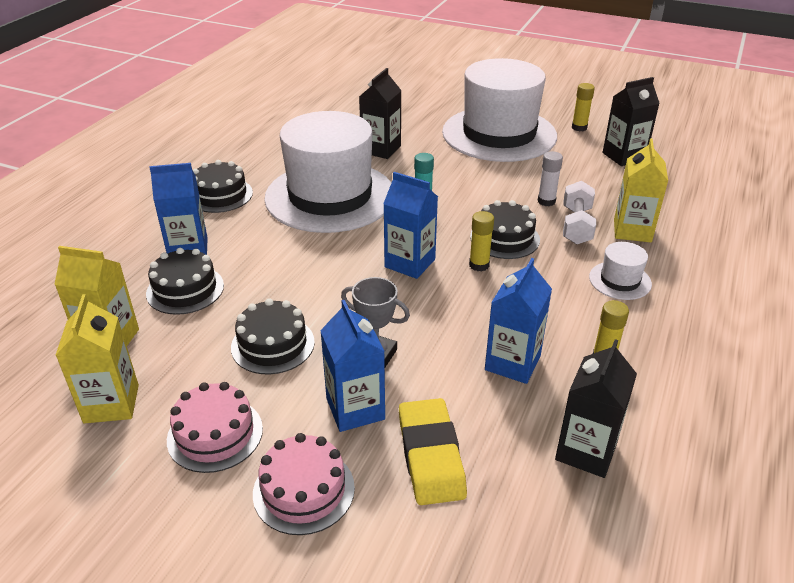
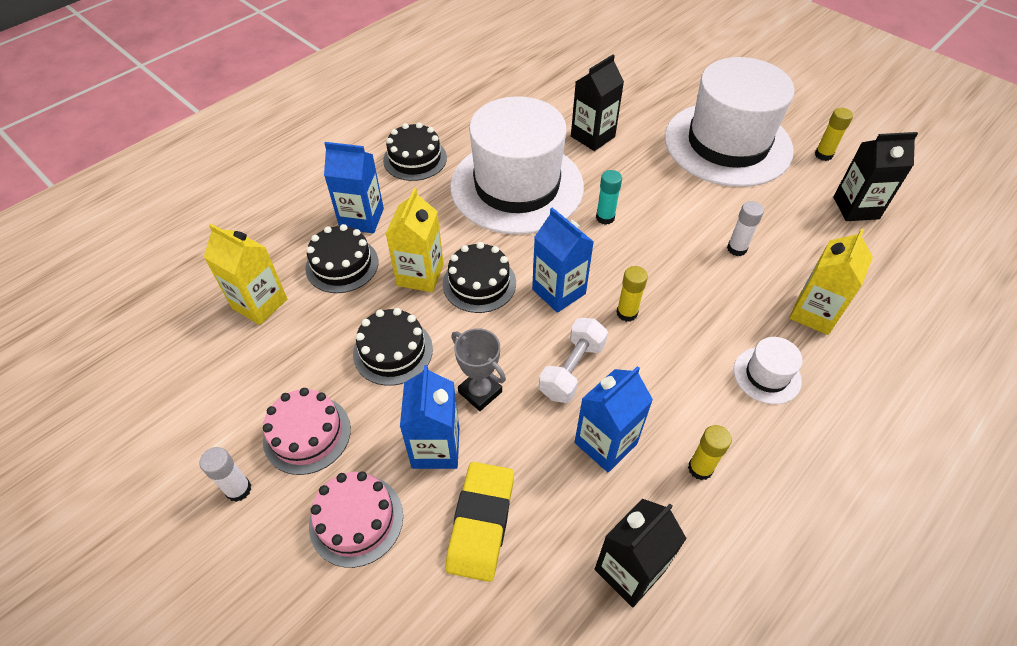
camera: 20 degrees right, 15 degrees up
(111, 404) = (237, 373): yellow carton -> yellow carton (420, 275)
(160, 502) = (238, 489): none -> white glue stick
(504, 238) = (669, 286): black cake -> black cake (479, 283)
(576, 225) = (754, 290): white dumbbell -> white dumbbell (572, 369)

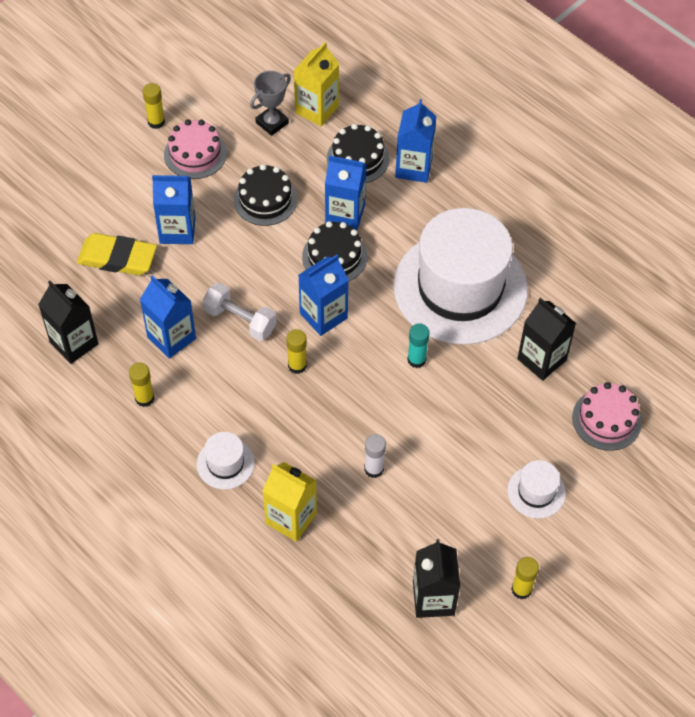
camera: 90 degrees right, 5 degrees up
(238, 489) = (156, 122): white glue stick -> yellow glue stick
(356, 520) = (127, 188): pink cake -> pink cake (607, 419)
(415, 159) = (498, 203): black cake -> none
(420, 275) = (345, 214): yellow carton -> blue carton
(480, 392) = (223, 257): grey trophy -> grey trophy (272, 123)
(727, 144) = (536, 492): white hat -> white hat, size x0.40

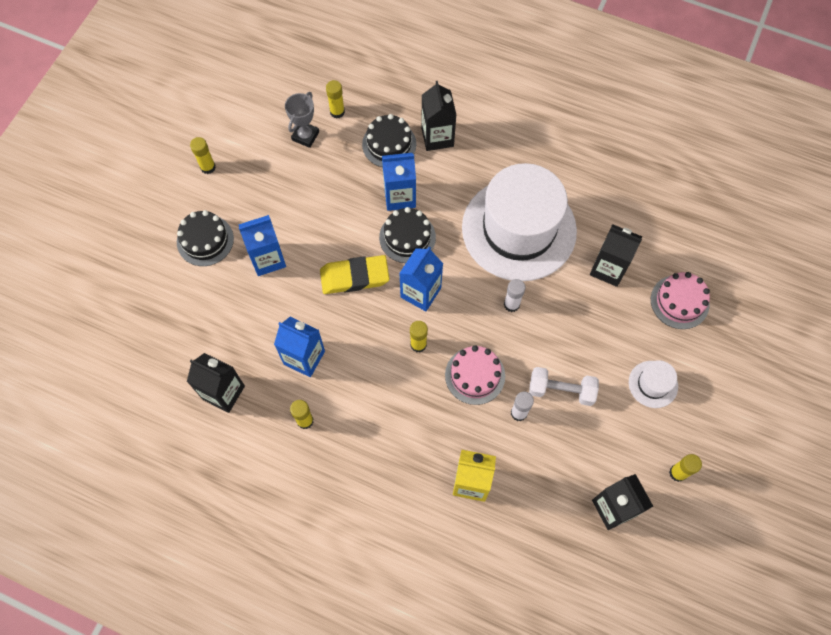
camera: 20 degrees left, 10 degrees up
(117, 258) = (227, 302): yellow eraser -> yellow eraser (354, 277)
(195, 154) = (253, 185): pink cake -> pink cake (475, 375)
(225, 463) = (397, 454): white hat -> none
(240, 320) = (354, 321): white dumbbell -> white dumbbell (561, 390)
(265, 199) = (329, 206): black cake -> black cake (205, 240)
(316, 109) = (337, 112): yellow carton -> yellow glue stick
(413, 167) = (437, 137): blue carton -> black carton
(416, 360) = (511, 304): turquoise glue stick -> white glue stick

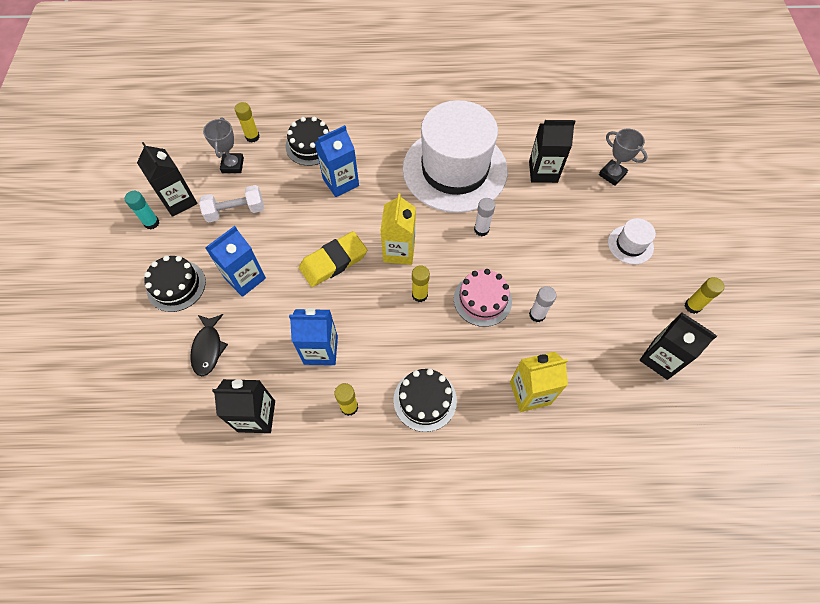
camera: 25 degrees left, 5 degrees down
(208, 167) = (151, 223): yellow glue stick -> turquoise glue stick
(208, 312) = (208, 348): none -> black fish
(407, 237) = (364, 211): black cake -> black cake (425, 400)
(420, 292) = (399, 251): blue carton -> yellow carton
(437, 137) = (349, 126): black carton -> black carton (179, 201)
(561, 390) = (561, 281): white dumbbell -> white dumbbell (235, 211)
(679, 302) = (612, 174): pink cake -> grey trophy

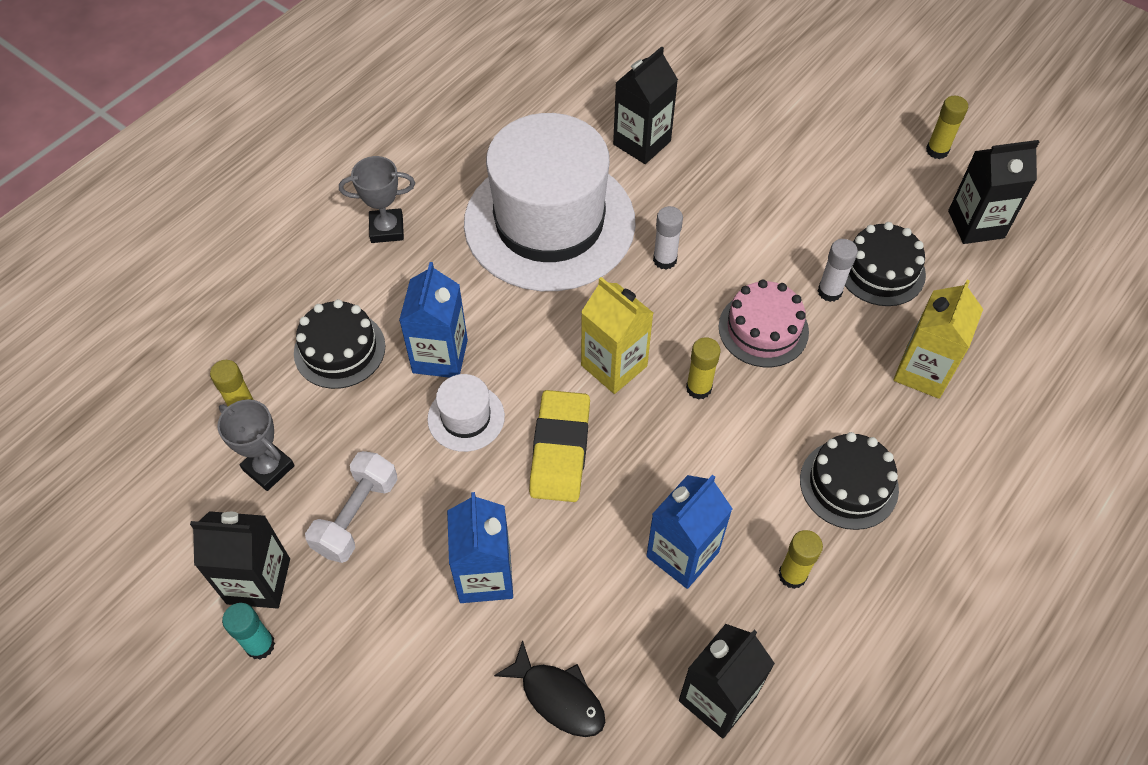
camera: 50 degrees left, 5 degrees down
(176, 286) = (411, 677): black cake -> black cake (881, 270)
(612, 174) = (709, 87): grey trophy -> grey trophy (387, 229)
(630, 245) = (816, 142): white hat -> white hat (466, 417)

